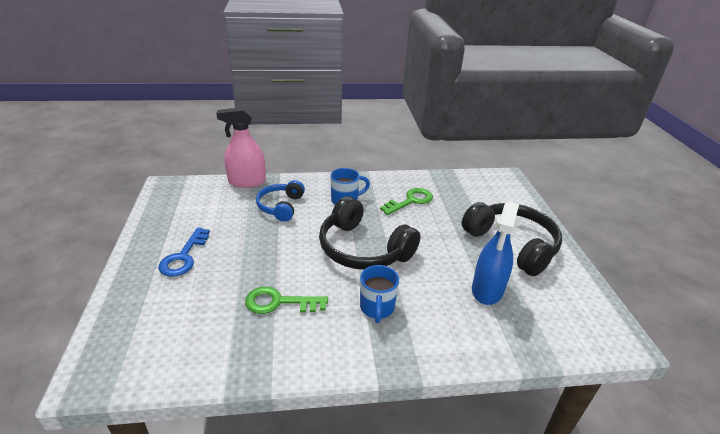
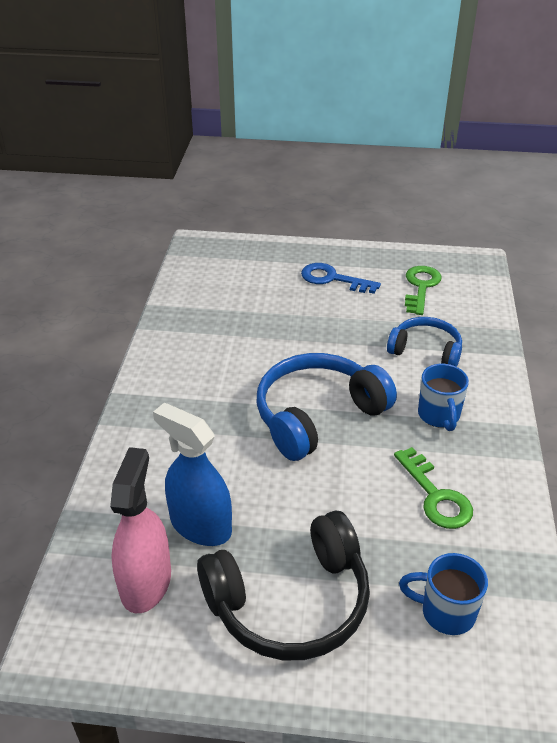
camera: 105 degrees right, 5 degrees up
(247, 182) = (491, 323): pink spray bottle -> pink spray bottle (146, 582)
(279, 302) = (243, 338): green key -> green key (421, 287)
(363, 249) = (318, 416): black headphones -> blue headphones
(377, 308) = (207, 409): blue mug -> blue mug (445, 612)

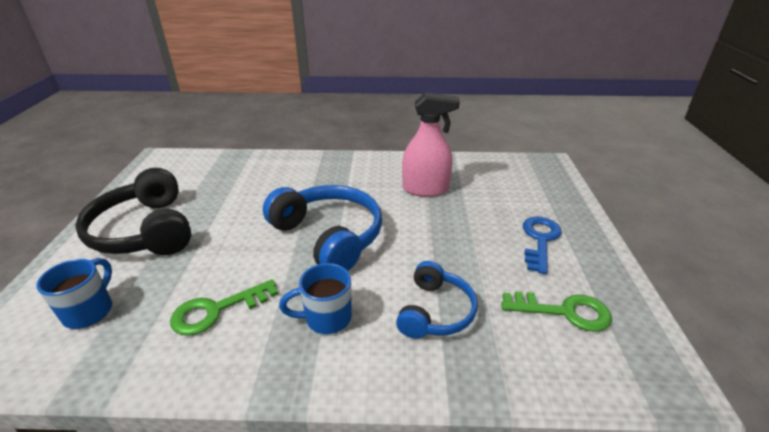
camera: 85 degrees right, 5 degrees down
(146, 582) = (189, 177): pink spray bottle -> pink spray bottle (425, 189)
(200, 525) = (225, 191): blue spray bottle -> none

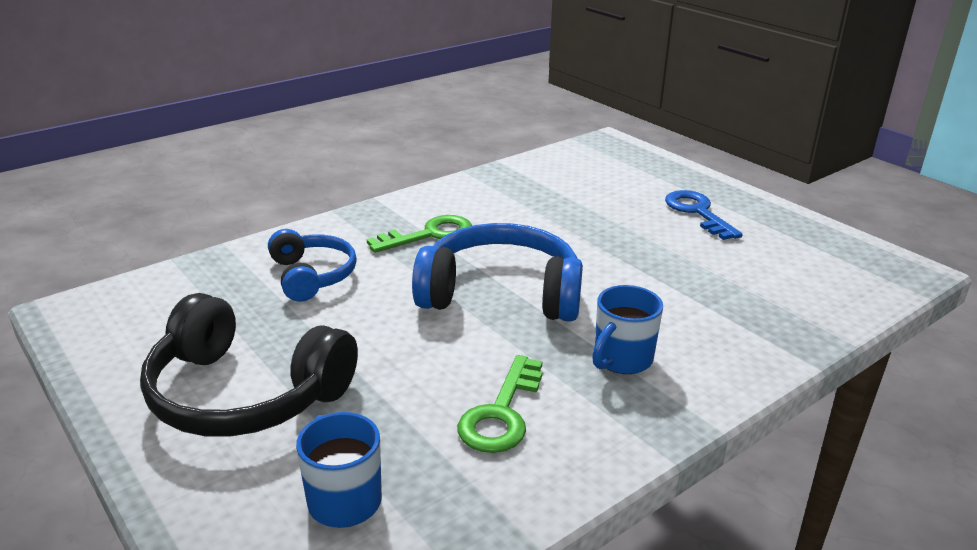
camera: 40 degrees left, 5 degrees down
(425, 189) = (528, 208): pink spray bottle -> none
(435, 311) = (702, 306): blue headphones -> blue headphones (311, 276)
(564, 312) = (790, 258): green key -> green key (430, 235)

